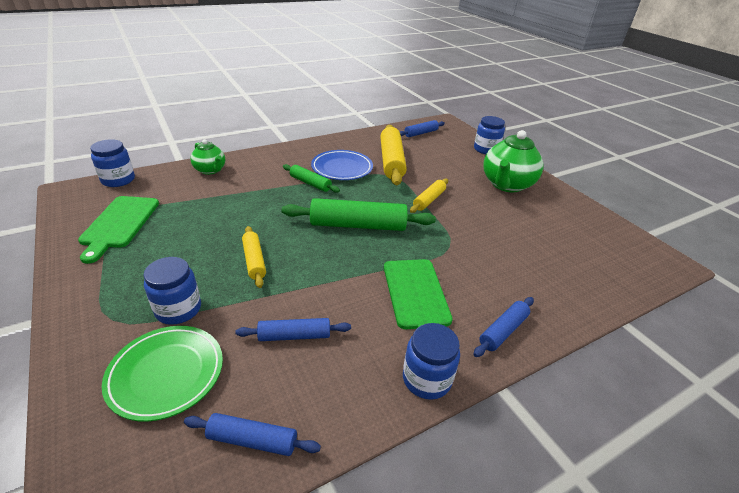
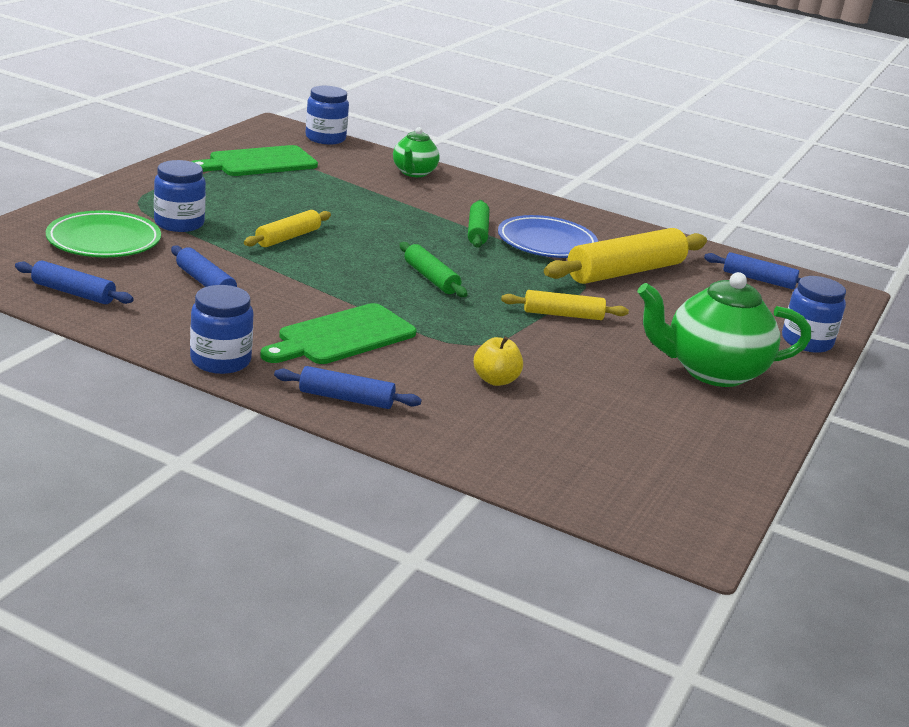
camera: 55 degrees right, 10 degrees down
(252, 440) = (73, 293): blue rolling pin -> blue rolling pin turned 45 degrees counterclockwise
(358, 225) = (431, 278): green rolling pin -> green rolling pin, size x0.55
(496, 256) = (495, 380): none -> yellow apple

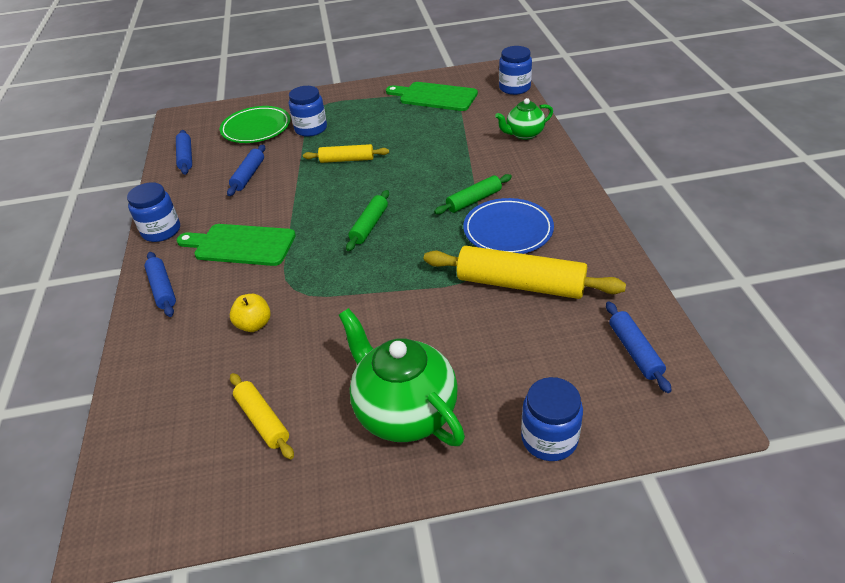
camera: 60 degrees right, 15 degrees up
(563, 315) = (396, 298): yellow rolling pin -> yellow rolling pin (263, 420)

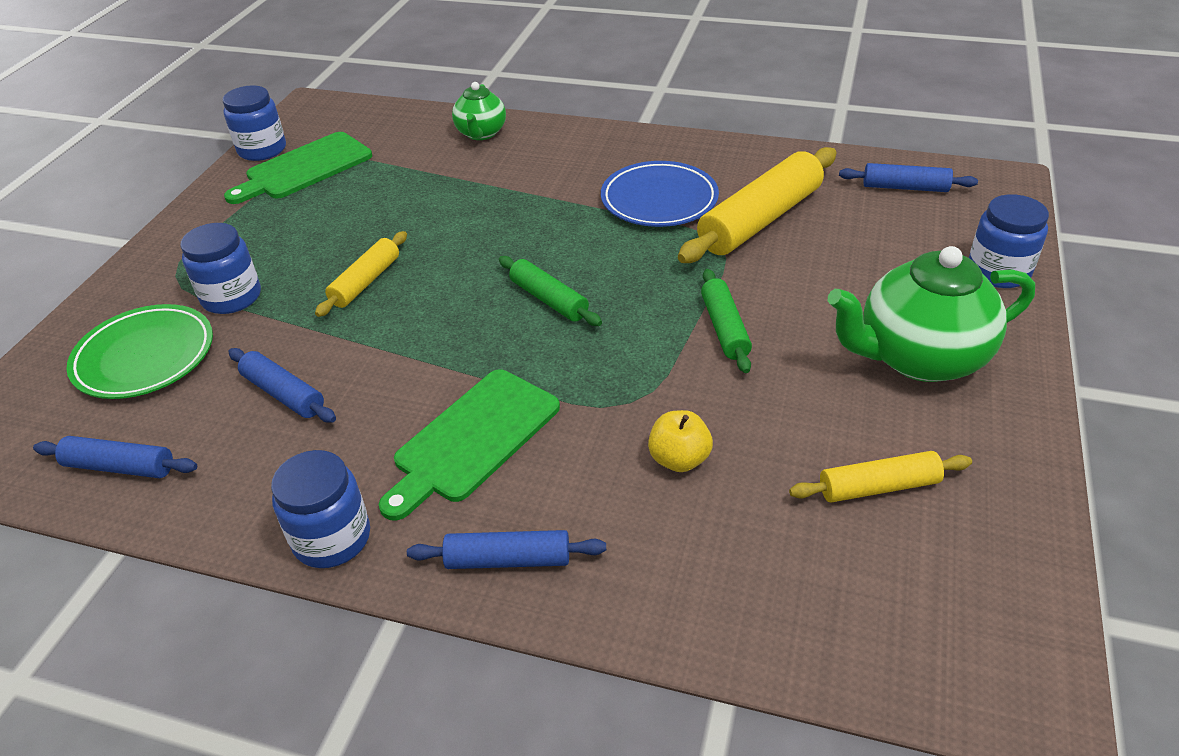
camera: 65 degrees left, 0 degrees up
(474, 200) = (578, 205): green rolling pin -> green rolling pin (724, 328)
(514, 88) = (370, 109): blue jar -> blue jar (262, 150)

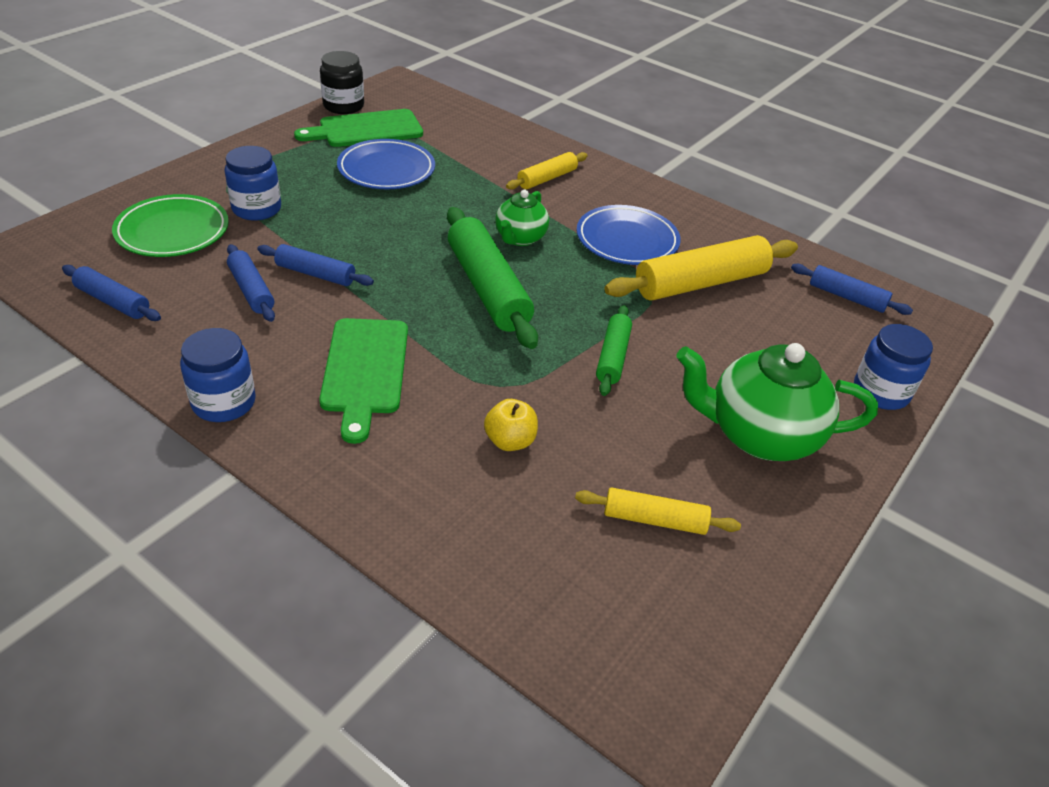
camera: 15 degrees right, 0 degrees up
(262, 150) = (343, 106): blue jar -> black jar
(355, 205) = (386, 170): none -> blue plate
(366, 282) = (359, 229): yellow rolling pin -> yellow rolling pin (547, 178)
(473, 439) = (365, 370): green cutting board -> green cutting board turned 60 degrees counterclockwise
(481, 133) = (517, 144): green teapot -> green teapot (520, 238)
(508, 560) = (336, 464): blue rolling pin -> blue rolling pin (315, 274)
(549, 299) = (488, 288): green rolling pin -> green rolling pin, size x1.81

